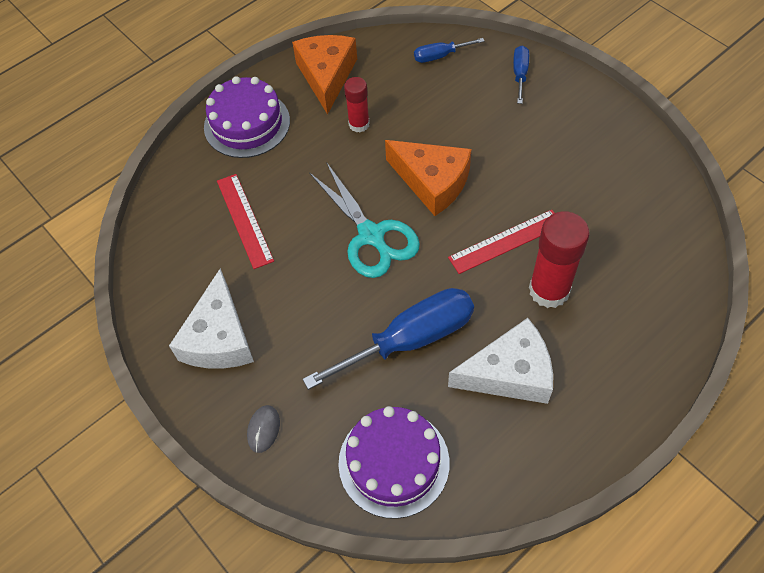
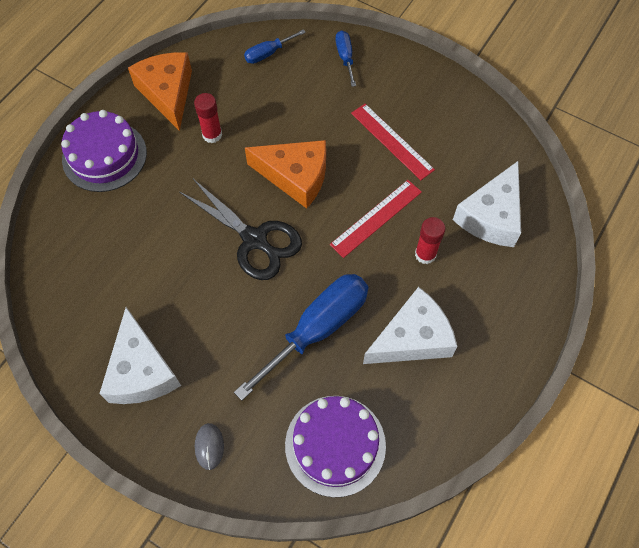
camera: 20 degrees left, 5 degrees up
(244, 220) = (131, 251): red ruler -> red ruler (391, 141)
(371, 236) = (255, 240): turquoise scissors -> black scissors
(549, 290) = (425, 254): red glue stick -> red glue stick, size x0.59
(635, 266) = (491, 216): none -> white cheese

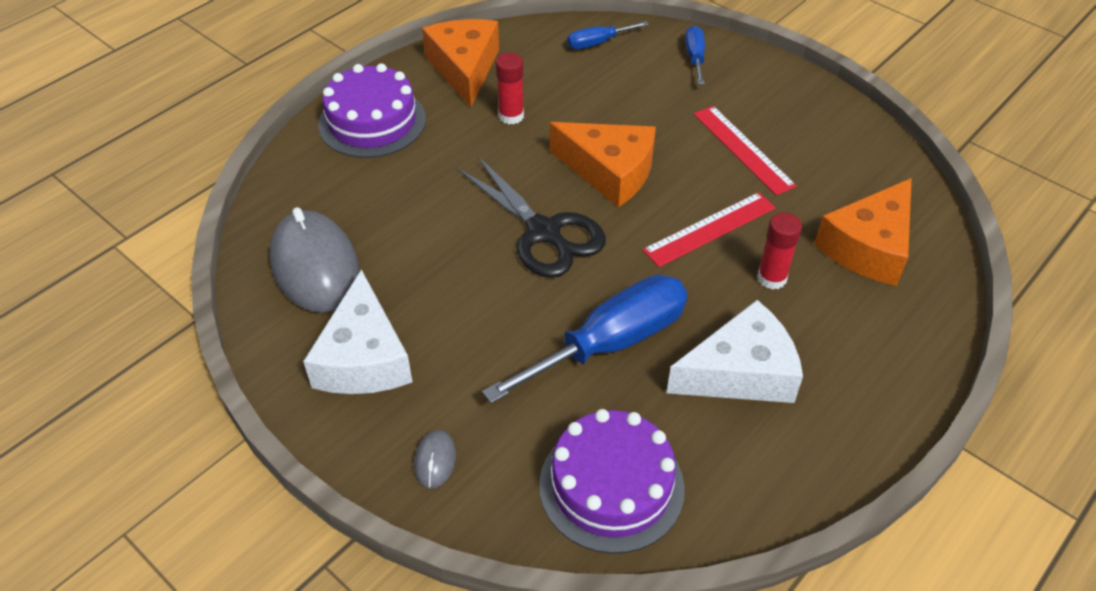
camera: 10 degrees right, 15 degrees down
(88, 297) = (315, 266): none -> grey mouse
(491, 216) = (869, 246): white cheese -> orange cheese

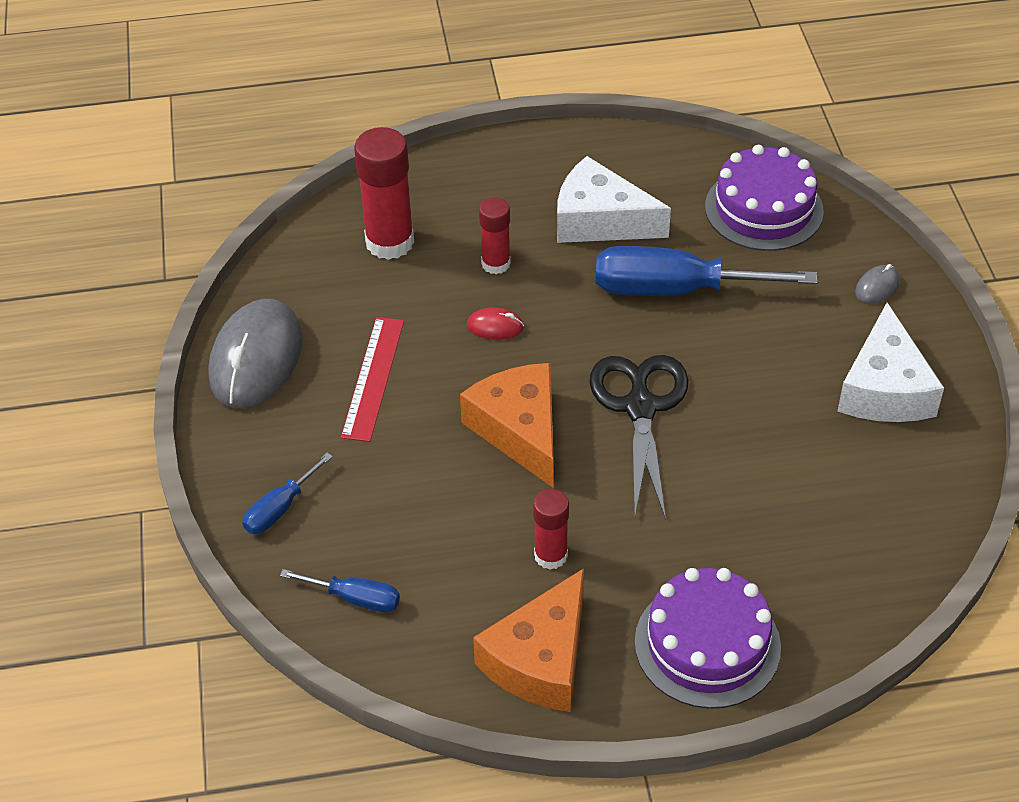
camera: 140 degrees left, 0 degrees up
(315, 266) = (878, 497): grey mouse -> grey mouse (256, 359)
(363, 357) = (884, 388): white cheese -> white cheese turned 150 degrees clockwise
(710, 229) = (495, 326): red ruler -> red mouse
(869, 246) = (390, 242): orange cheese -> red glue stick

